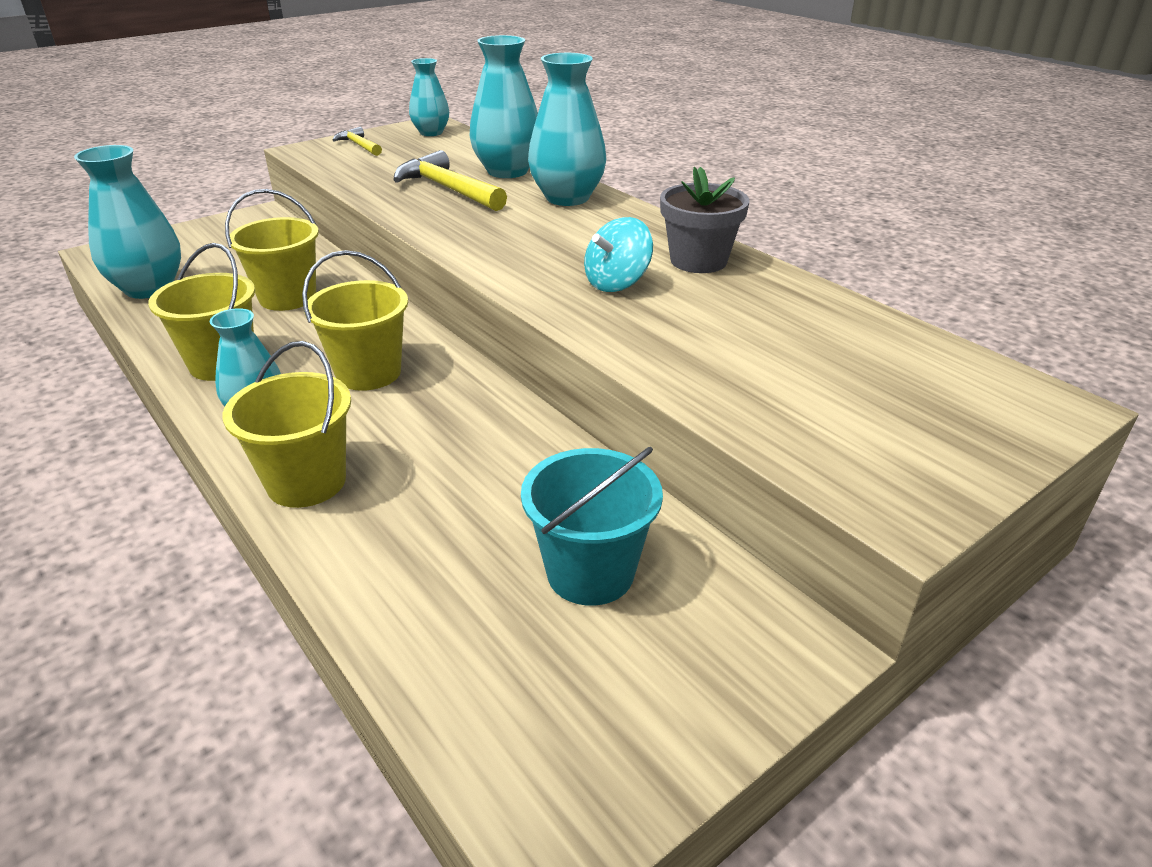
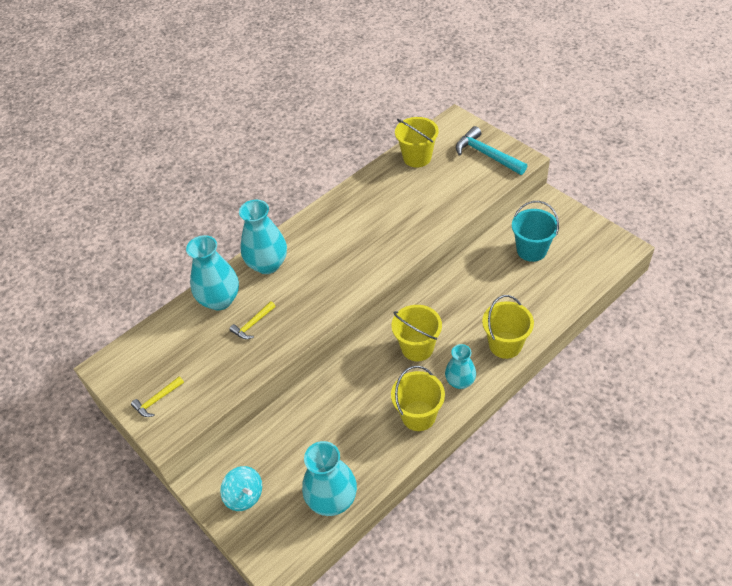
camera: 90 degrees left, 15 degrees up
(287, 297) = (339, 413): yellow bucket -> yellow bucket (417, 157)
(431, 133) = (129, 361): turquoise vase -> none
(447, 189) = (252, 324): yellow hammer -> yellow hammer, size x0.57
(617, 283) = (378, 233): turquoise spinning top -> turquoise spinning top (244, 496)
(698, 261) = (350, 207): grey flower pot -> none
(906, 443) = (486, 154): none -> turquoise hammer

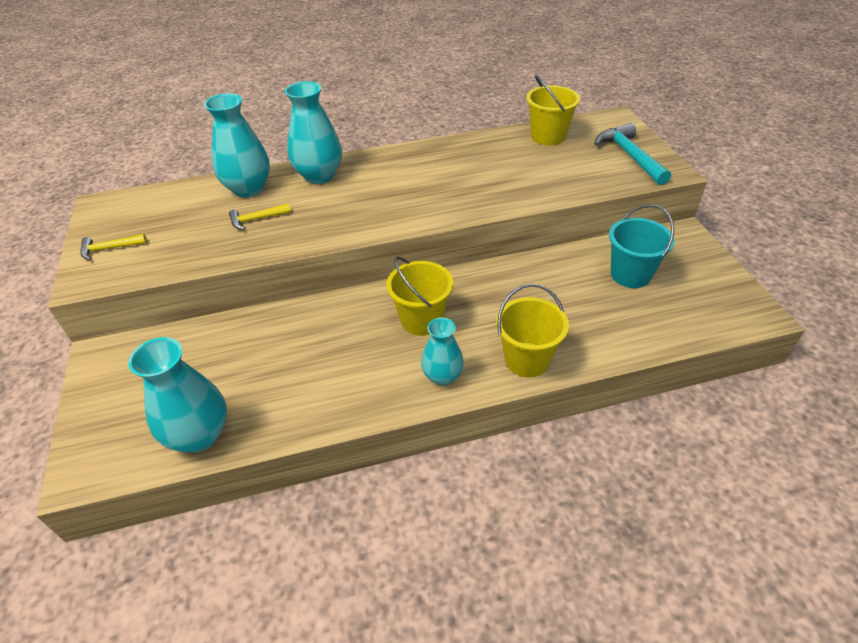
camera: 25 degrees right, 5 degrees down
(244, 496) = (123, 386): turquoise spinning top -> none
(418, 416) = (366, 391): yellow bucket -> none

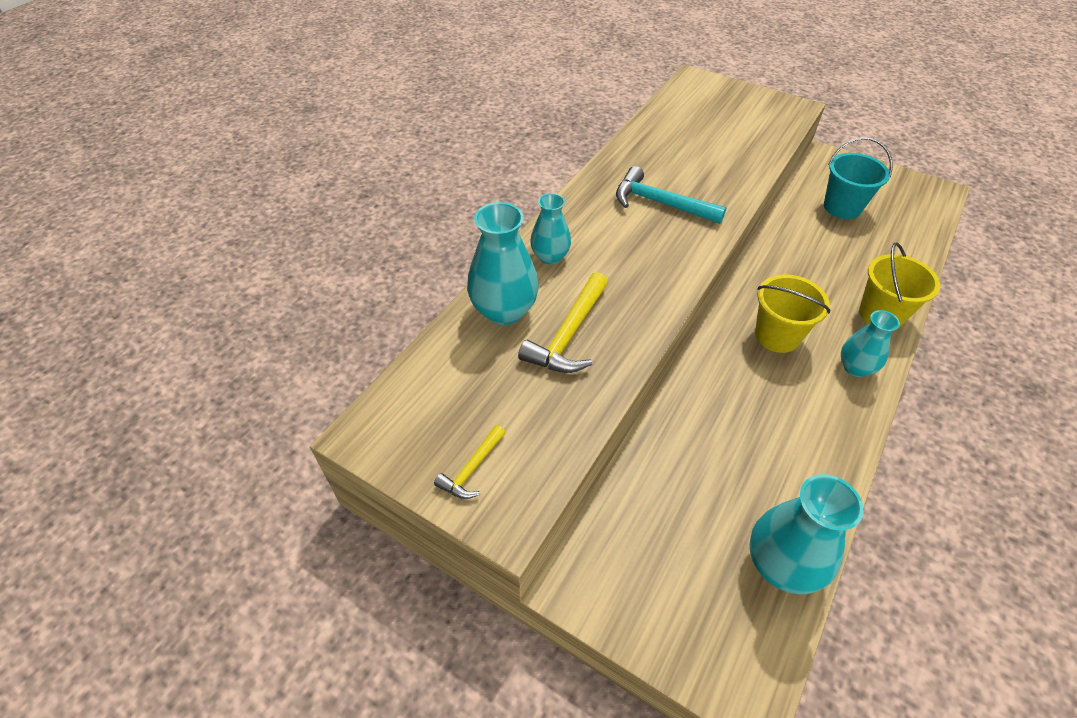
camera: 45 degrees left, 5 degrees up
(256, 219) = (568, 335): yellow hammer -> yellow hammer, size x1.77
(319, 175) = (550, 257): turquoise vase -> turquoise vase, size x0.63
(548, 136) = (674, 118): yellow bucket -> none
(629, 156) = (753, 107): turquoise hammer -> turquoise hammer (660, 203)

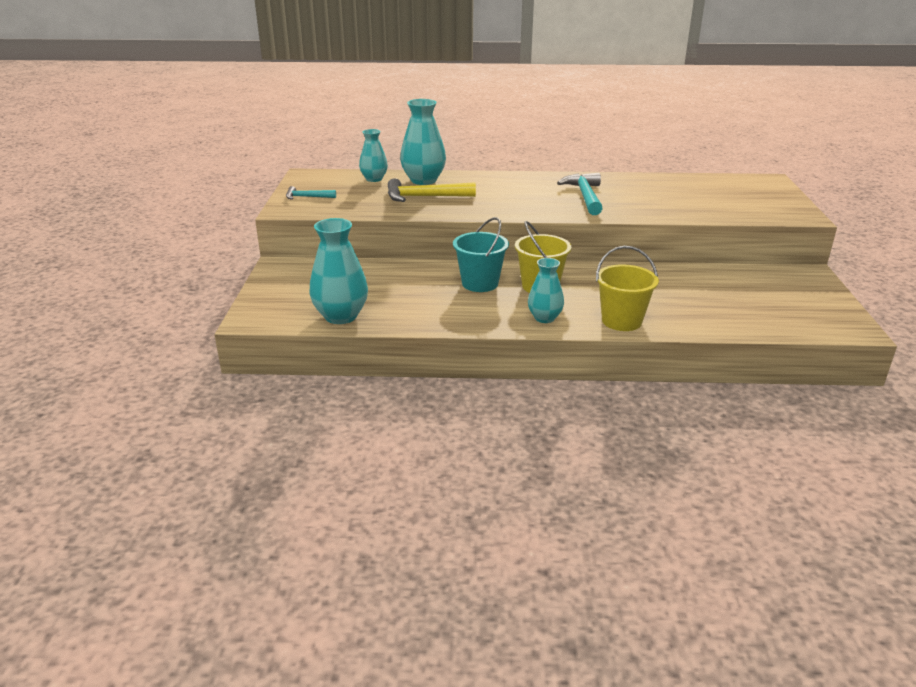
camera: 60 degrees right, 20 degrees down
(472, 469) = (307, 197): yellow hammer -> turquoise hammer
(550, 257) = (484, 180): turquoise vase -> turquoise vase (374, 179)
(842, 207) = (742, 289): turquoise bucket -> turquoise bucket (480, 283)

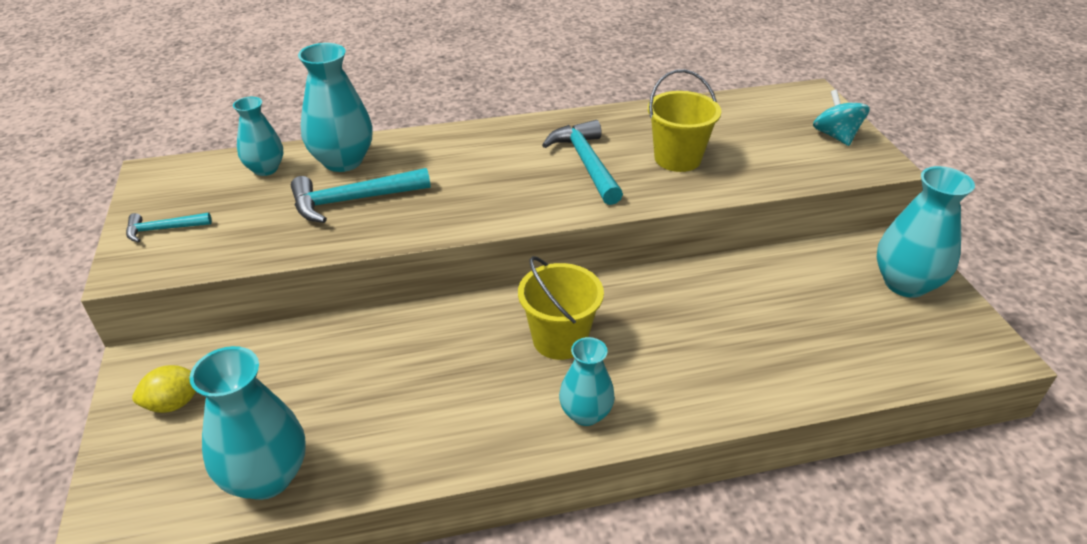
camera: 15 degrees left, 10 degrees up
(295, 282) = (174, 403): none -> yellow lemon
(424, 197) = (352, 200): yellow hammer -> turquoise hammer
(480, 283) = (470, 350): turquoise bucket -> none
(621, 321) = (696, 397): yellow bucket -> yellow bucket (677, 158)
(776, 201) = (835, 136): none -> turquoise spinning top
(803, 291) = (905, 283): none -> turquoise vase

